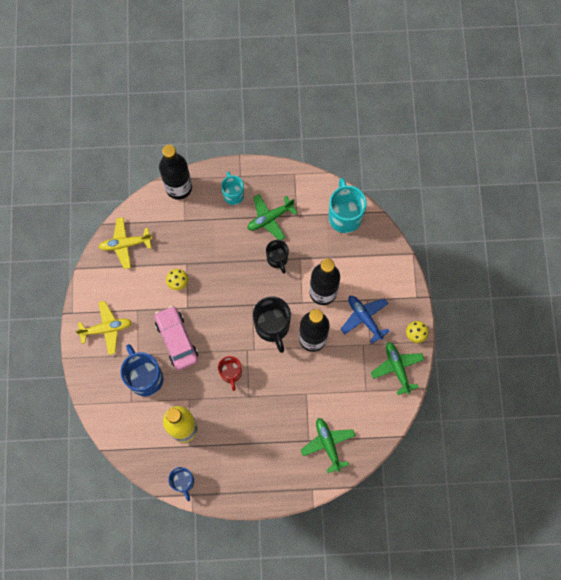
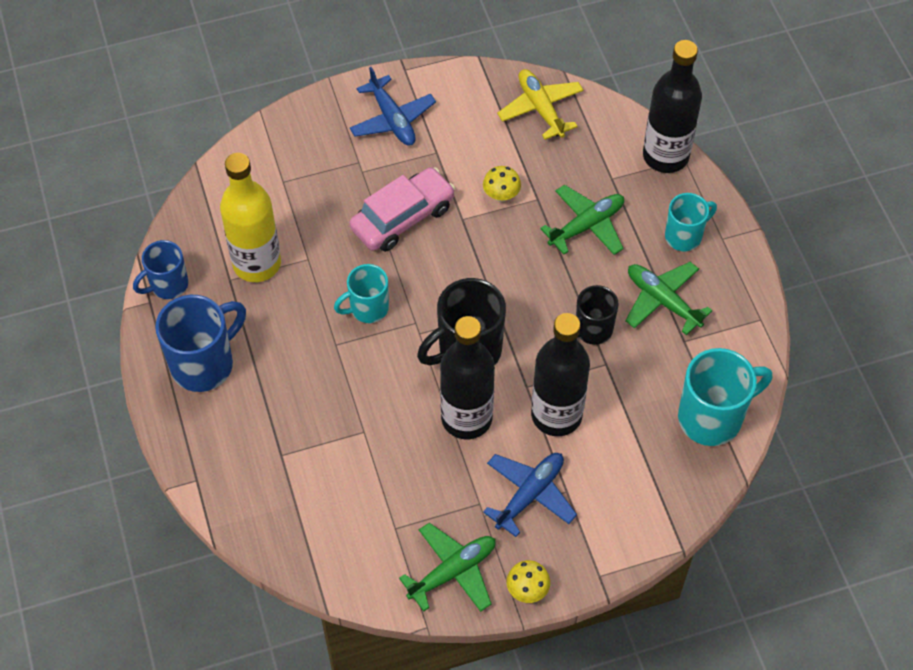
camera: 75 degrees right, 15 degrees down
(106, 329) = (392, 119): yellow plane -> blue plane
(145, 377) = (327, 190): blue mug -> blue mug (204, 364)
(231, 373) = (368, 308): red mug -> turquoise mug
(328, 444) = (281, 487): green plane -> green plane (586, 226)

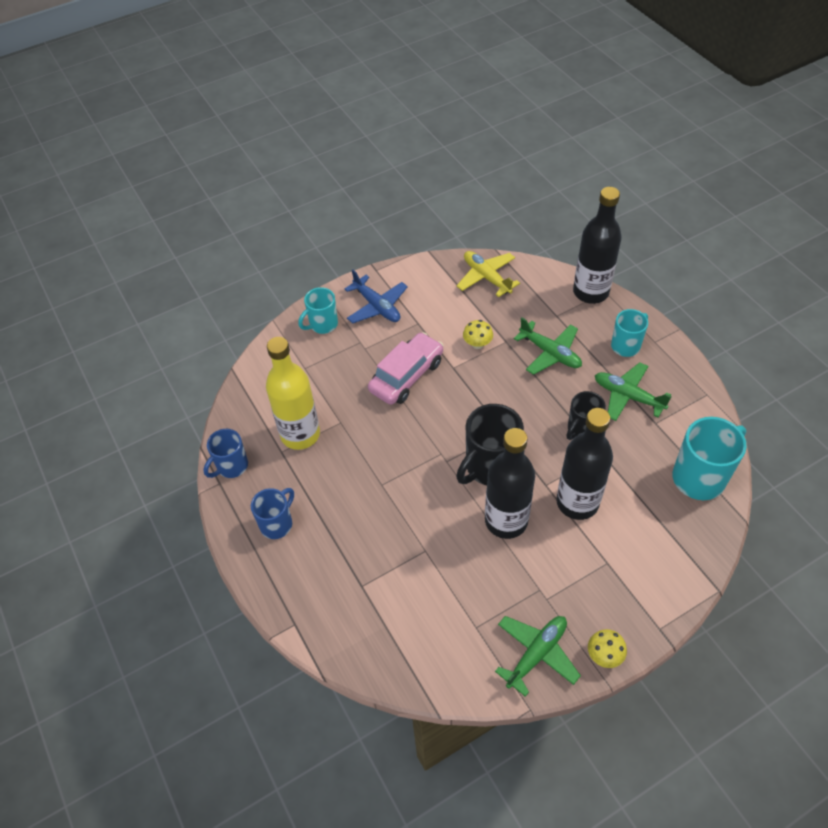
camera: 10 degrees left, 5 degrees down
(204, 364) = (277, 524): blue mug -> blue mug, size x0.62
(368, 308) = (399, 450): turquoise mug -> turquoise mug (322, 324)
(530, 495) = (578, 572): blue plane -> none
(586, 226) = (550, 353): green plane -> green plane turned 90 degrees clockwise

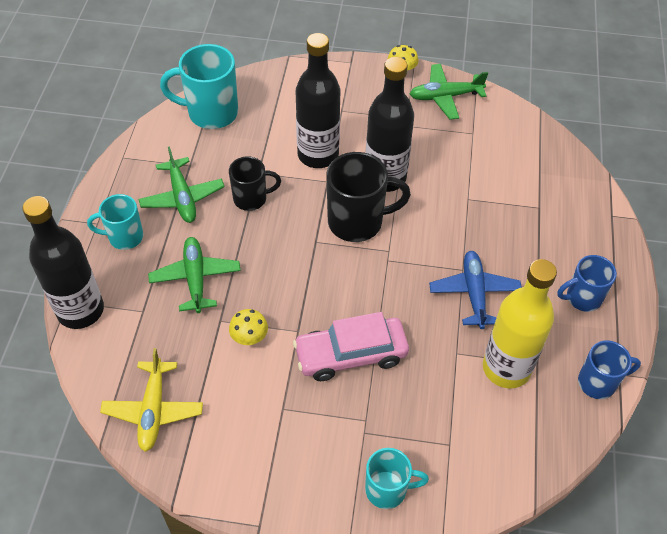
camera: 145 degrees left, 0 degrees up
(377, 306) = (306, 467): blue plane -> blue plane (474, 293)

